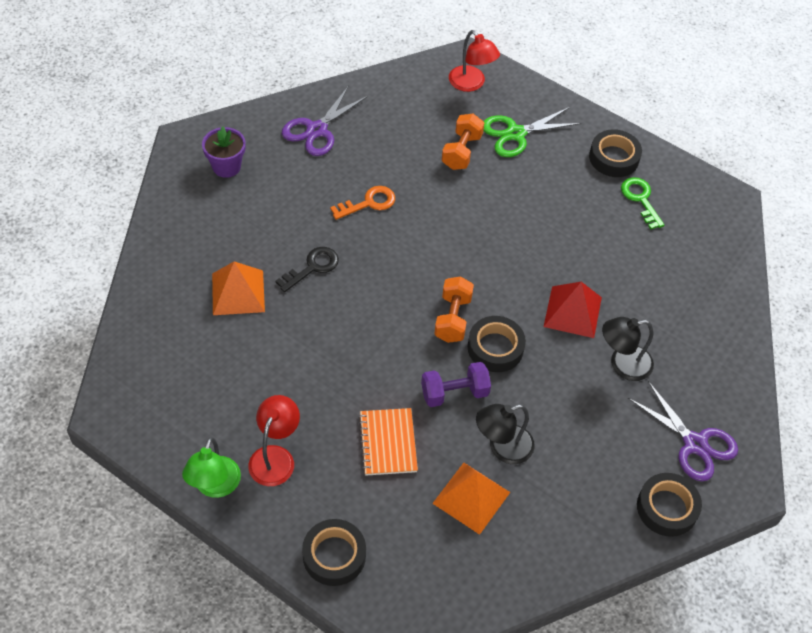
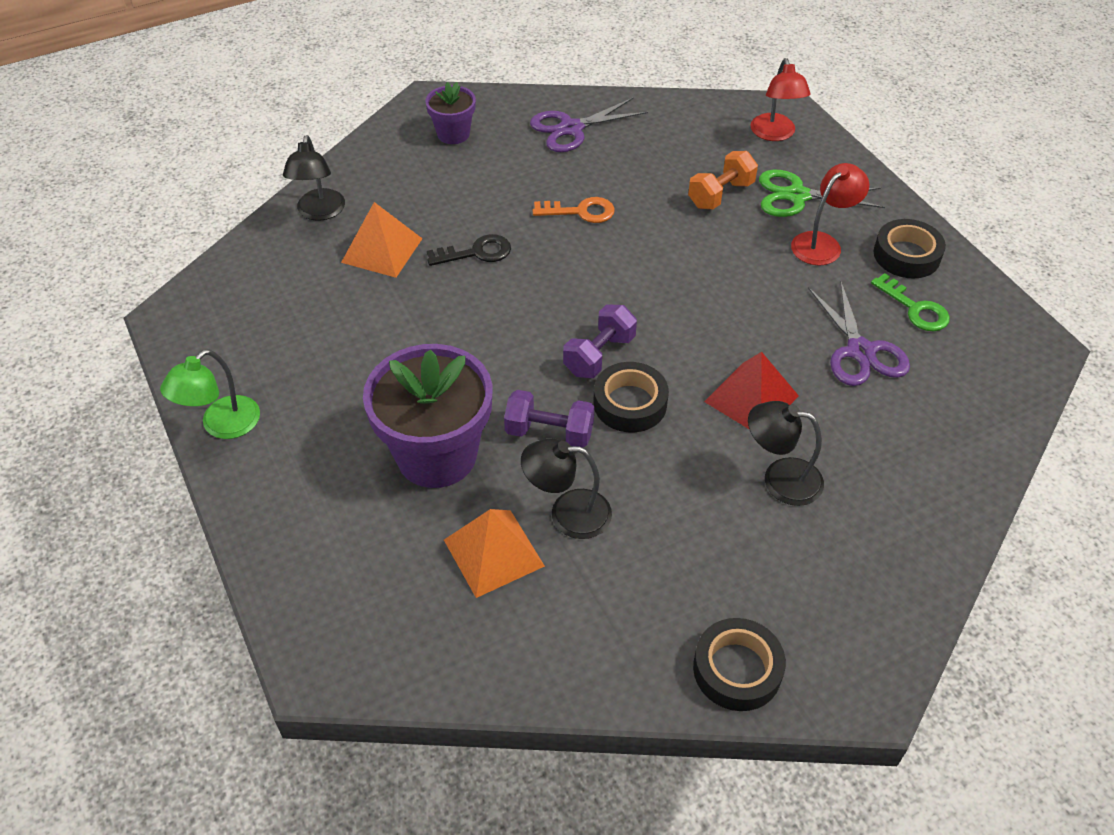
camera: 30 degrees right, 5 degrees down
(165, 277) = (319, 212): none -> black lamp
(275, 457) = (305, 421): red lamp -> red lamp (822, 243)
(334, 555) = (294, 549): black tape -> none
(387, 443) = (436, 455): orange notebook -> purple flower pot
(453, 318) = (599, 355): orange dumbbell -> purple dumbbell
(640, 199) = (915, 308): green key -> green key turned 135 degrees clockwise
(695, 444) = (823, 608): purple scissors -> purple scissors (860, 351)

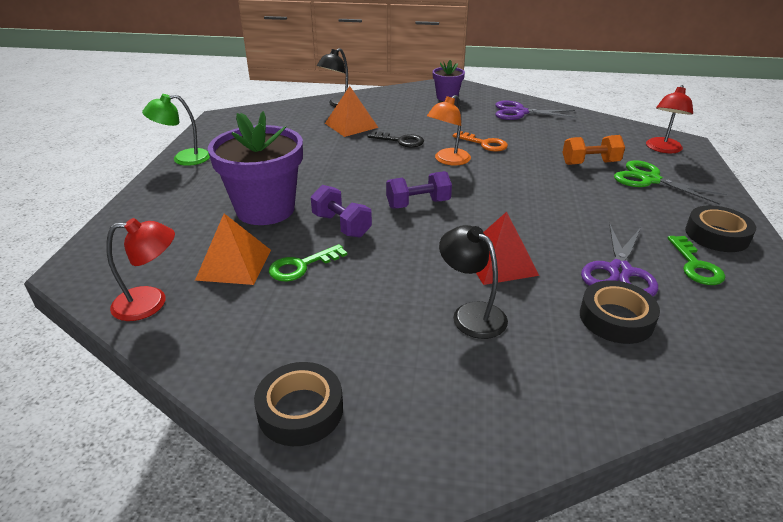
camera: 35 degrees right, 15 degrees down
(566, 263) = (448, 160): none -> orange lamp
(567, 513) = (301, 266): black lamp -> green key
(630, 403) = (409, 232): black tape -> black tape (616, 318)
(822, 243) = (646, 207): red lamp -> red lamp (151, 303)

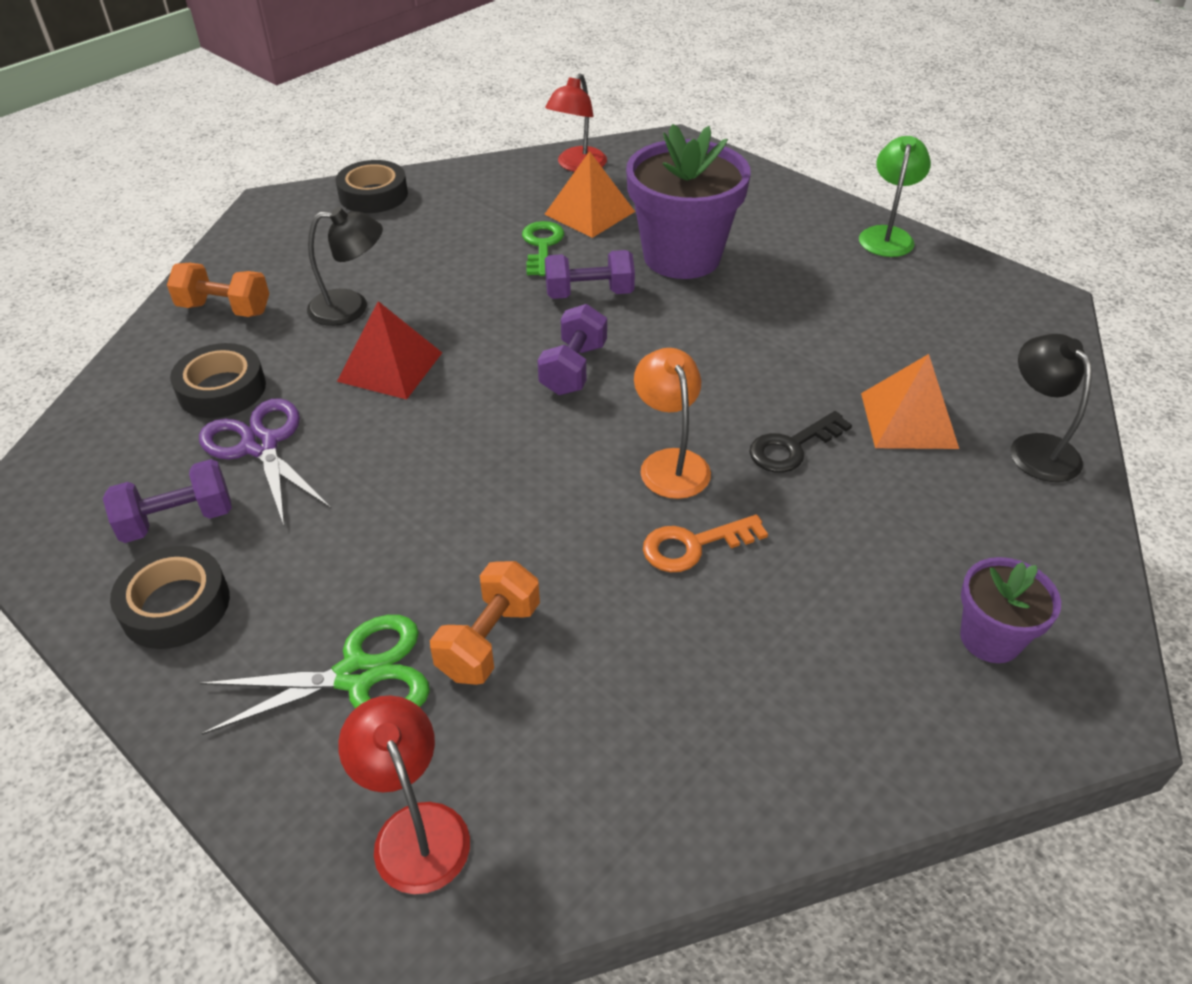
camera: 125 degrees right, 10 degrees up
(520, 112) = (806, 715): purple scissors -> none
(559, 384) = (225, 309): none -> orange dumbbell
(695, 265) = (178, 520): green key -> purple dumbbell

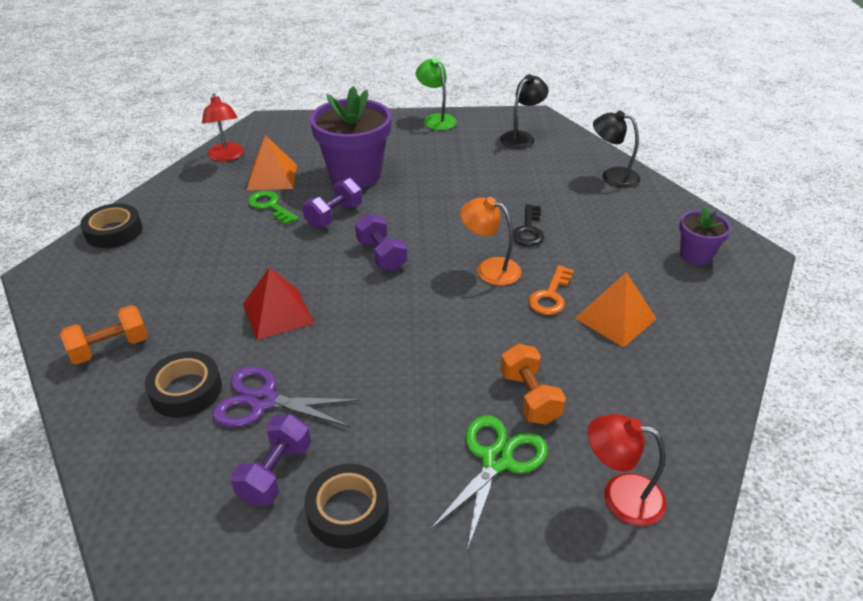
camera: 45 degrees left, 5 degrees down
(351, 307) = (202, 298): black lamp -> black lamp (521, 137)
(908, 420) = (555, 192): orange pyramid -> orange pyramid (615, 318)

